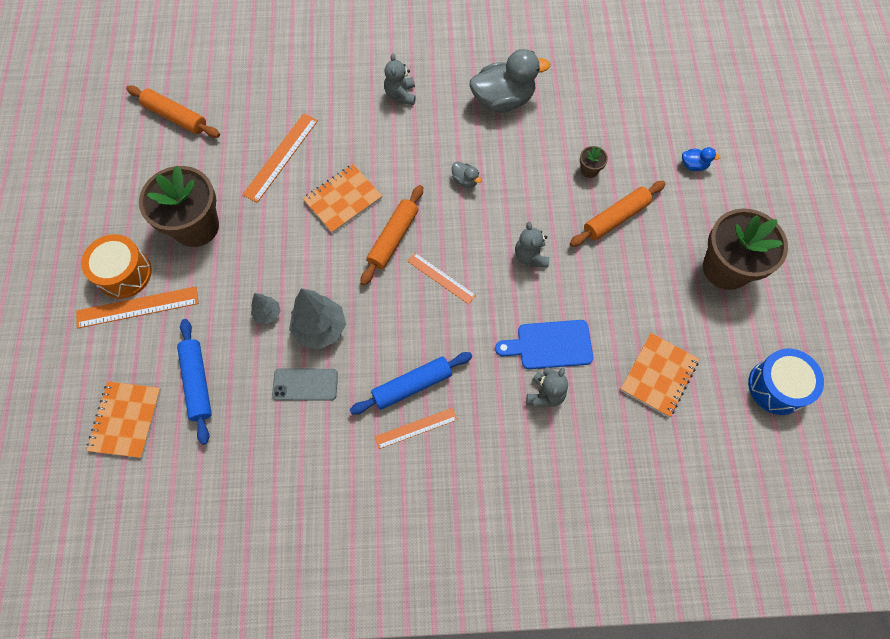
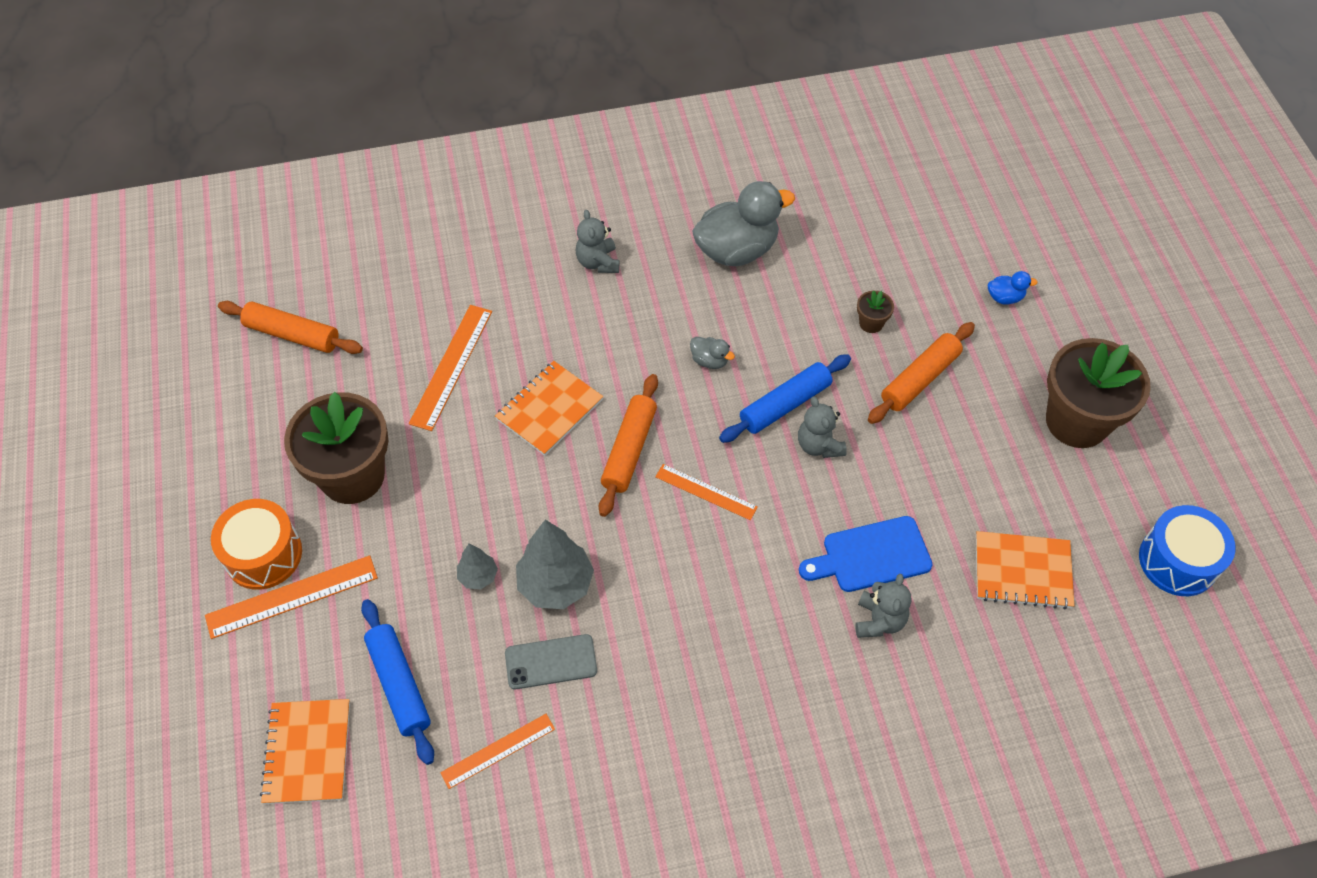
camera: 10 degrees left, 10 degrees down
(412, 385) = (698, 639): blue rolling pin -> blue rolling pin (785, 405)
(416, 428) = (715, 694): orange ruler -> orange ruler (498, 750)
(658, 375) = (1022, 571): orange notebook -> orange notebook turned 75 degrees clockwise

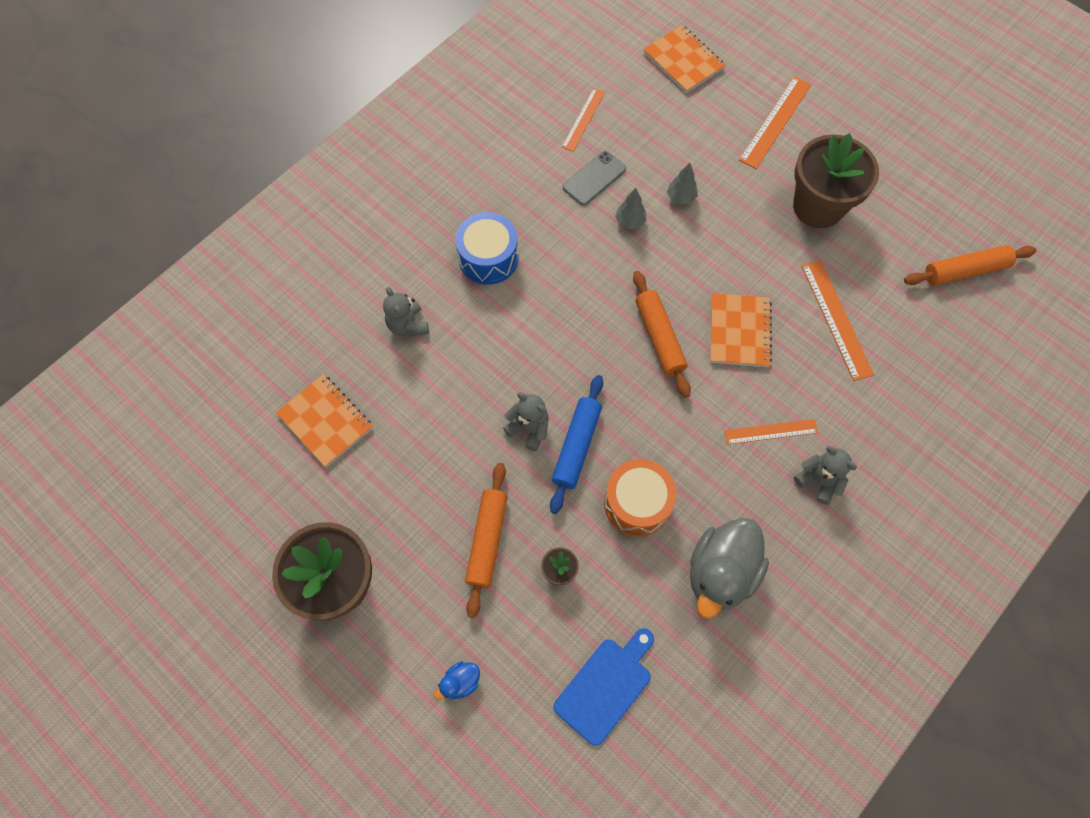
camera: 145 degrees right, 10 degrees up
(263, 554) = (817, 132): orange drum -> orange drum (637, 503)
(399, 684) = (668, 117): blue rolling pin -> none
(556, 584) = (630, 221): grey tree -> grey tree, size x0.53
(706, 492) = (583, 340): orange ruler -> orange ruler (770, 431)
(709, 360) = (660, 447): grey duck -> none
(871, 555) = (439, 366): blue cutting board -> blue cutting board (606, 686)
(1022, 571) = (325, 421): orange notebook -> orange notebook turned 75 degrees clockwise
(1177, 561) = (212, 502): blue drum -> blue drum (488, 258)

